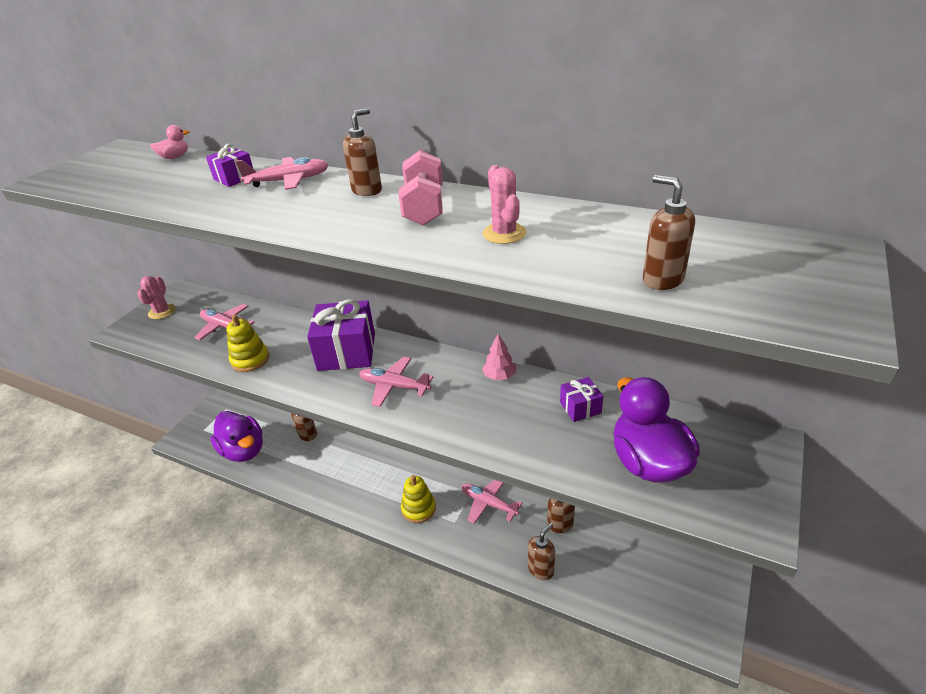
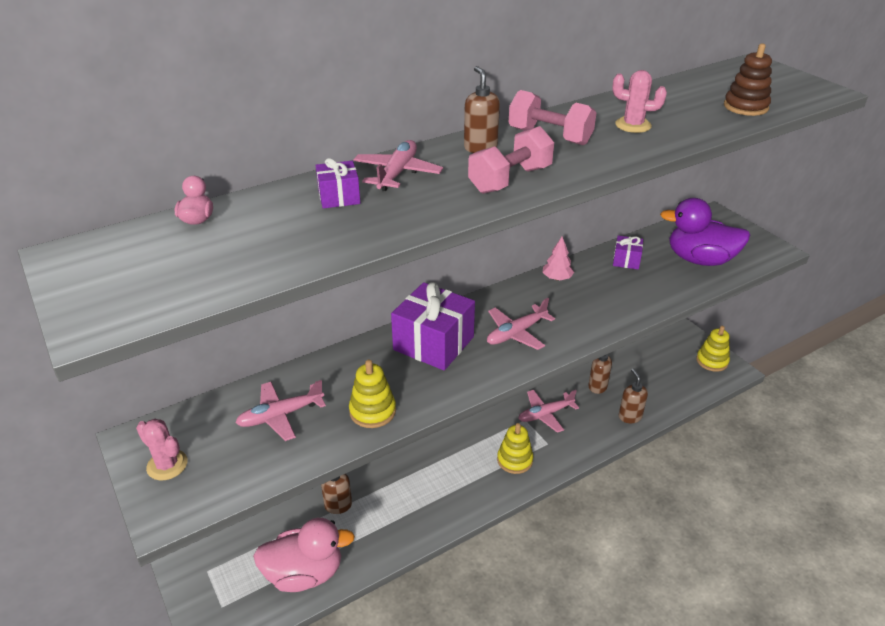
camera: 60 degrees left, 0 degrees up
(244, 451) = (305, 573): purple duck -> pink duck
(315, 219) = (510, 180): none -> pink dumbbell
(662, 279) = (745, 107): brown soap dispenser -> brown stacking toy
(702, 612) = (712, 361): none -> yellow stacking toy

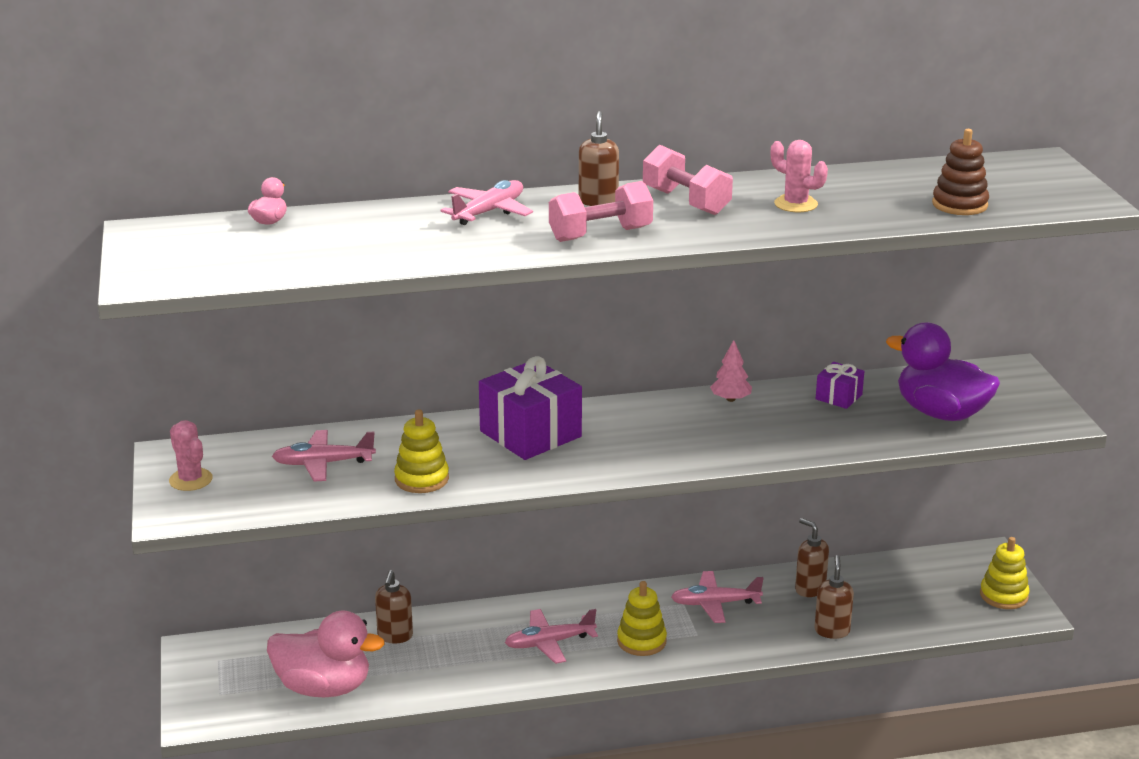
camera: 20 degrees right, 10 degrees down
(339, 197) = (414, 223): purple gift -> none
(516, 333) = (635, 443): pink plane -> pink plane (549, 643)

